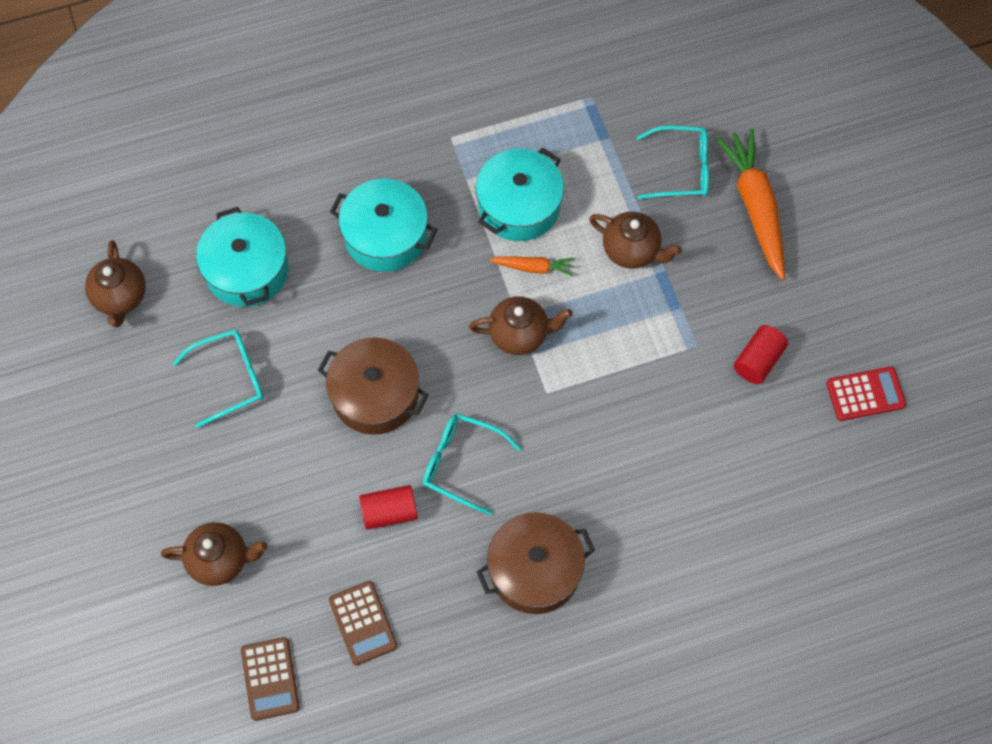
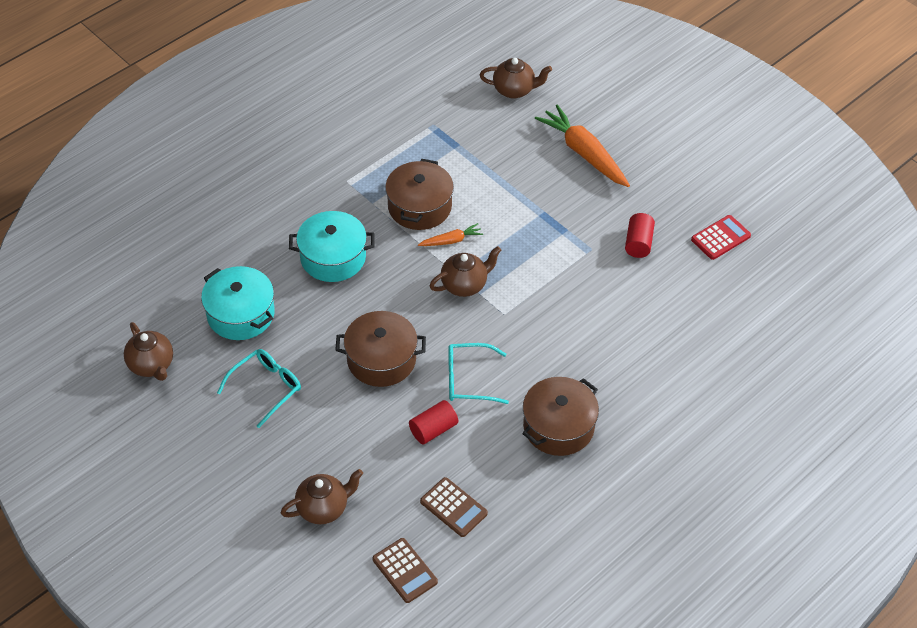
camera: 25 degrees left, 15 degrees down
(519, 206) = (419, 207): turquoise pot -> brown pot
(632, 250) = (514, 207): brown teapot -> brown teapot (514, 90)
(681, 169) = (520, 147): turquoise glasses -> none

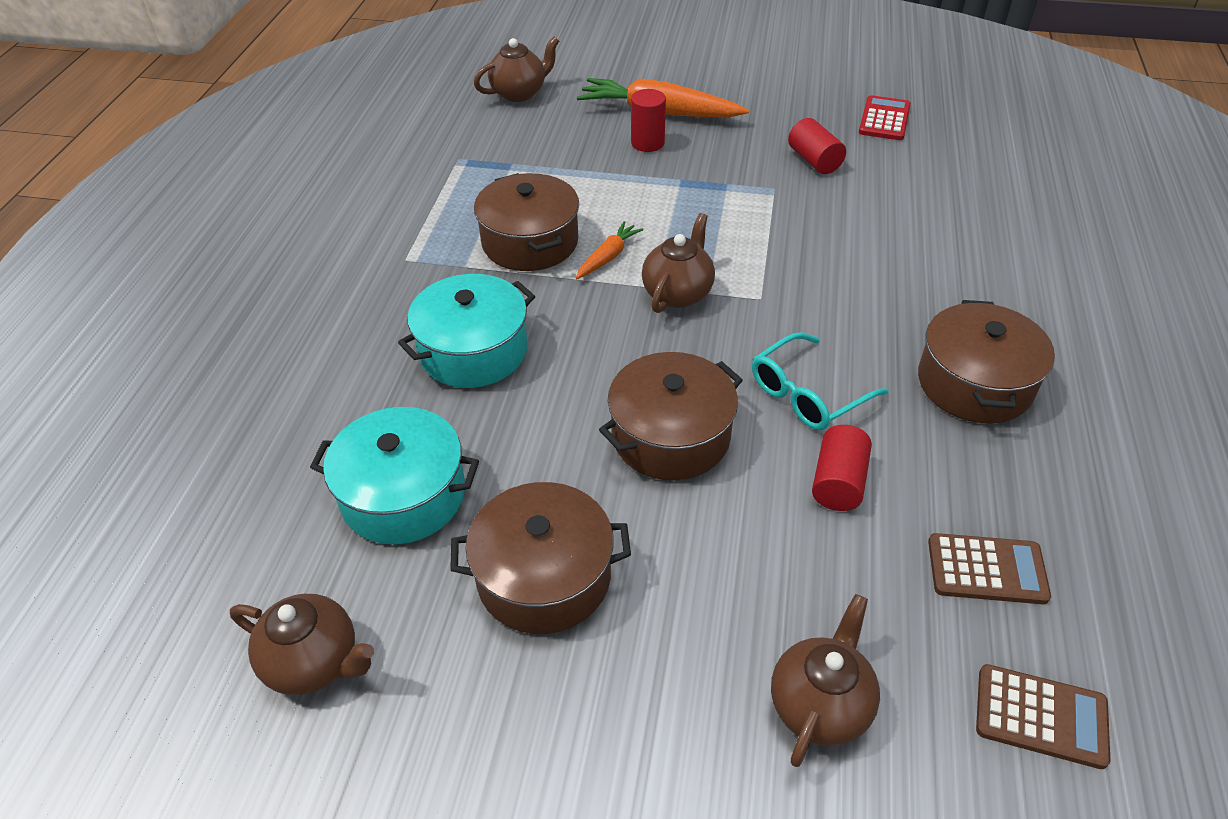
camera: 35 degrees left, 5 degrees down
(266, 388) = (544, 577): turquoise glasses -> brown pot
(552, 173) = (647, 143): none -> red cylinder

